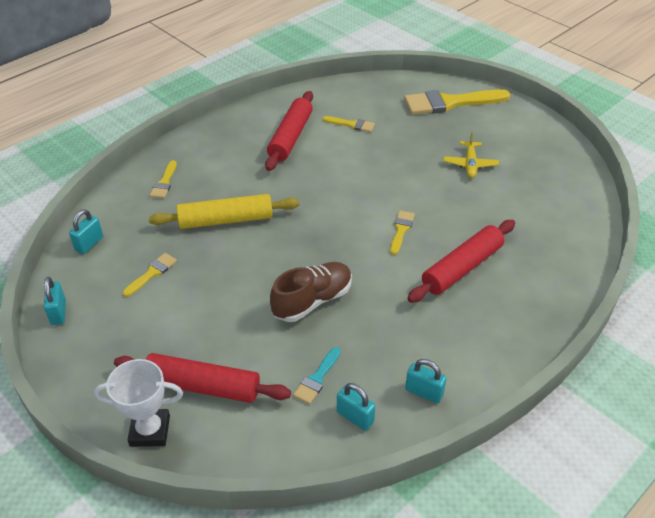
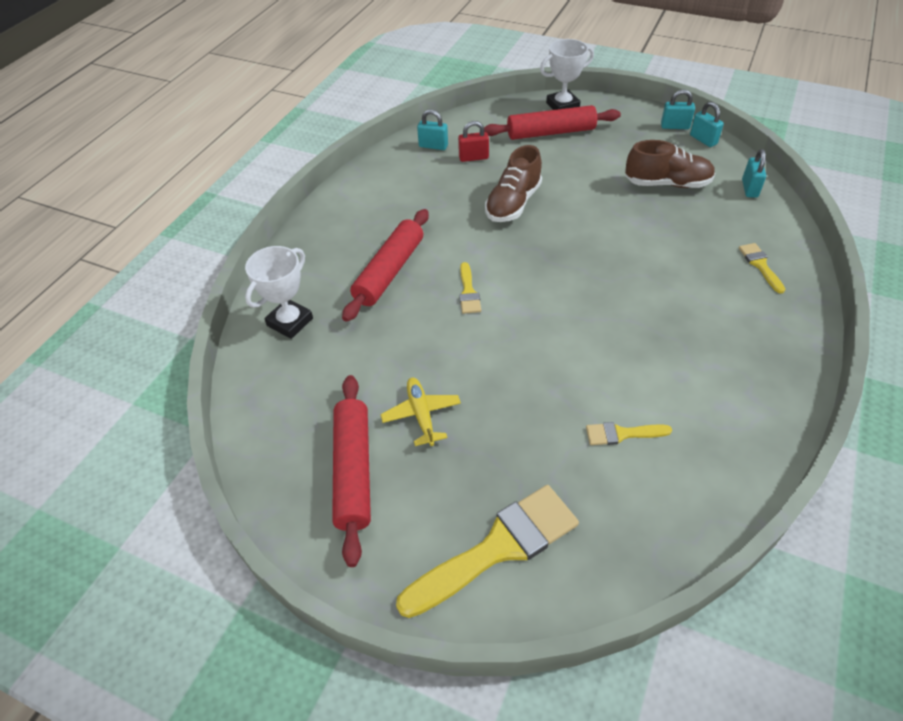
camera: 160 degrees right, 5 degrees up
(152, 273) = (667, 184): yellow brush -> brown shoe
(226, 220) = (654, 247): yellow rolling pin -> none
(290, 137) = (685, 379): red rolling pin -> red rolling pin (353, 471)
(317, 378) = (473, 158): turquoise brush -> red padlock
(424, 392) = (390, 171): turquoise padlock -> turquoise padlock (675, 126)
(558, 250) = (290, 322): none -> white trophy

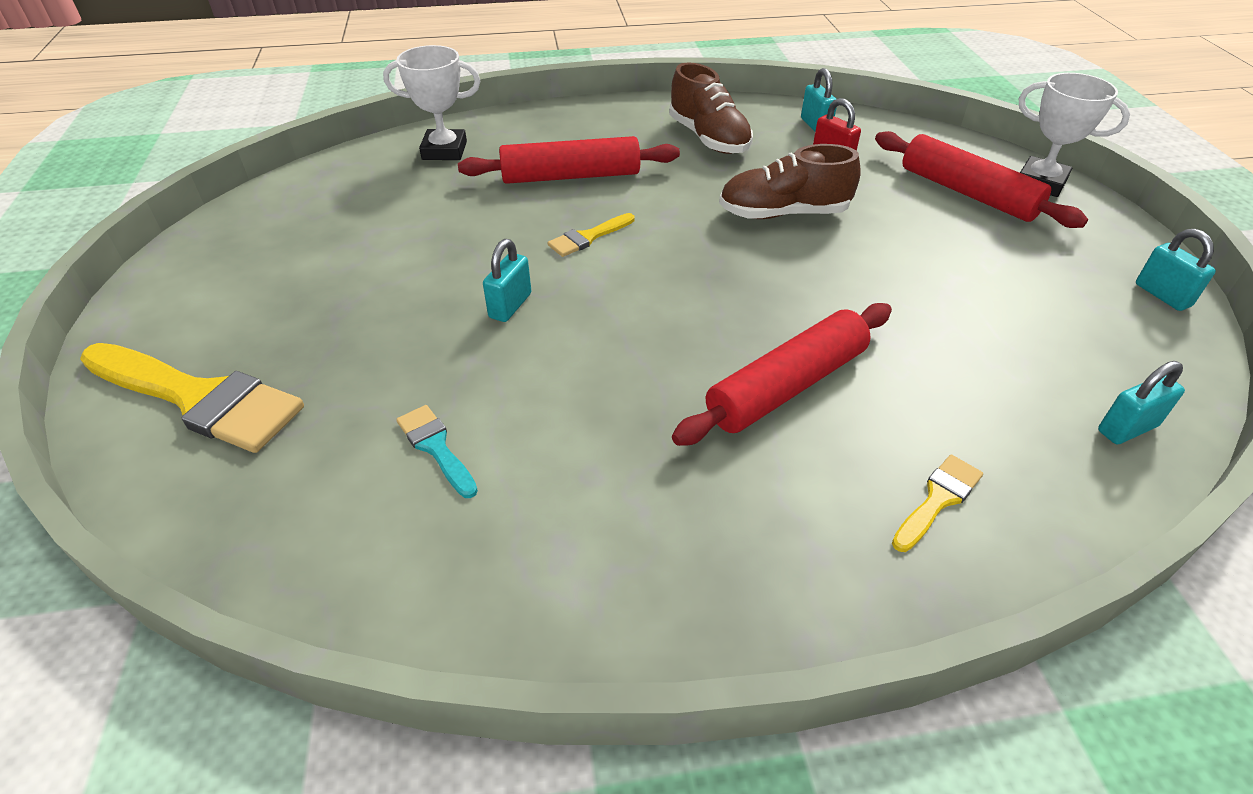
camera: 55 degrees right, 5 degrees down
(353, 471) = (266, 260): red rolling pin -> red rolling pin (787, 386)
(421, 414) = (369, 274): yellow plane -> none
(622, 434) = (436, 447): yellow brush -> turquoise brush
(667, 184) = (1006, 330): brown shoe -> brown shoe (708, 138)
(703, 140) = (1176, 335): turquoise padlock -> turquoise padlock (510, 306)

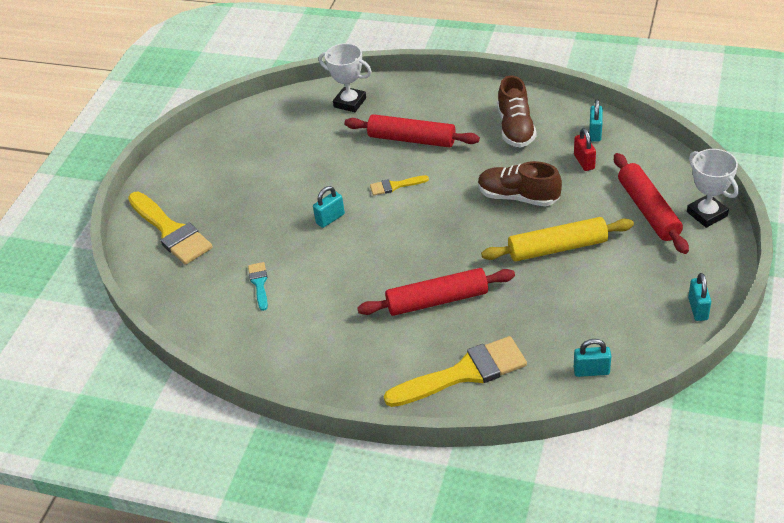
camera: 30 degrees right, 0 degrees up
(898, 264) = (557, 248): none -> yellow rolling pin
(938, 499) = (464, 373): yellow brush -> yellow brush, size x2.10

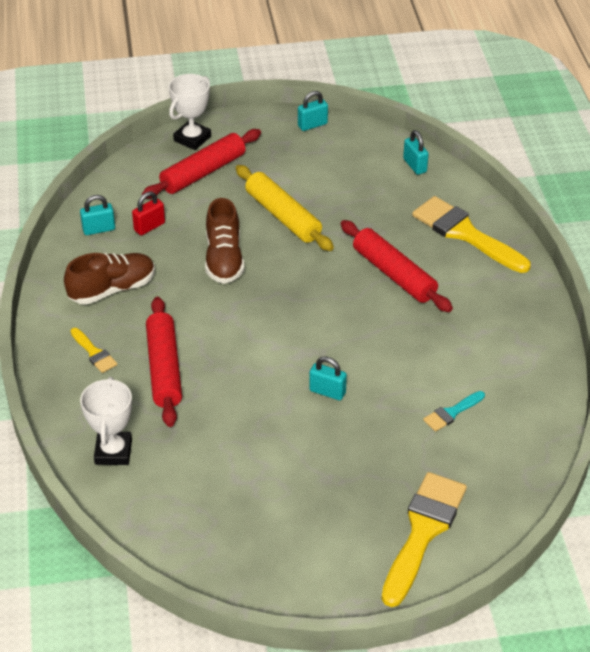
camera: 120 degrees left, 0 degrees up
(395, 186) = (250, 356): yellow brush -> yellow brush (94, 353)

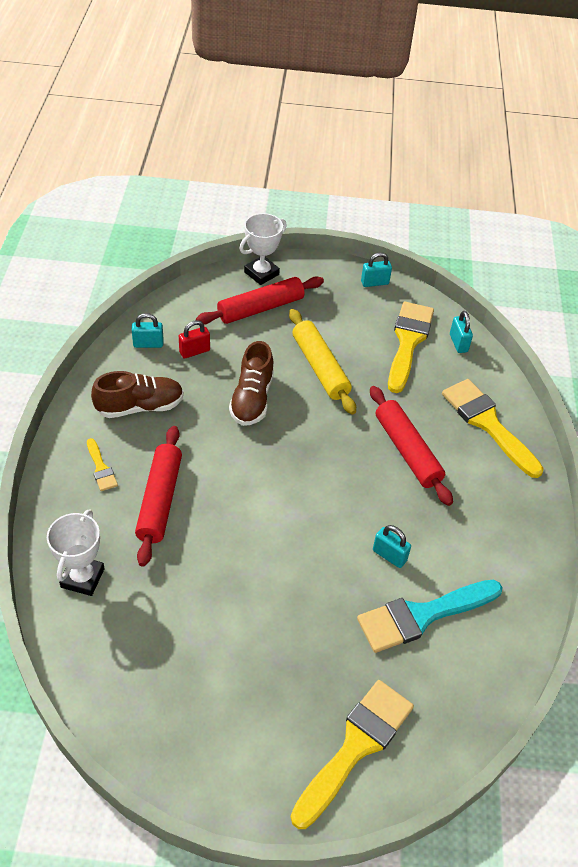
camera: 10 degrees right, 5 degrees up
(327, 392) = (306, 562): turquoise padlock -> turquoise padlock (389, 555)
(364, 174) = (408, 342): none -> yellow brush
(452, 413) = (422, 616): turquoise brush -> turquoise brush, size x2.10

